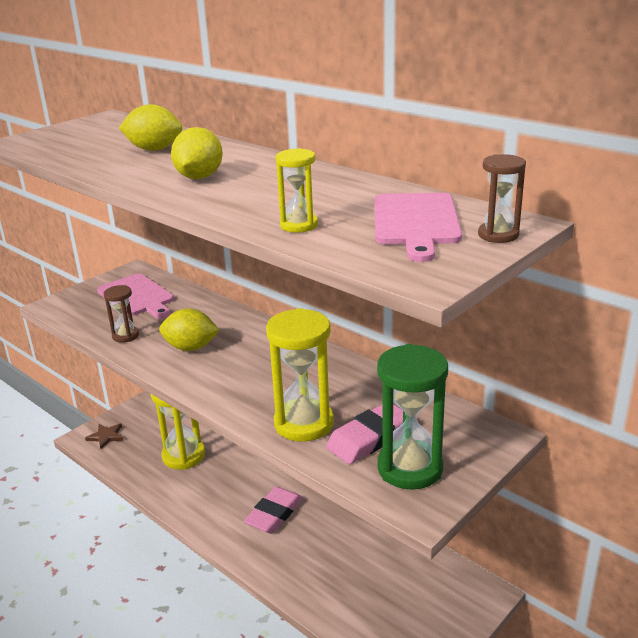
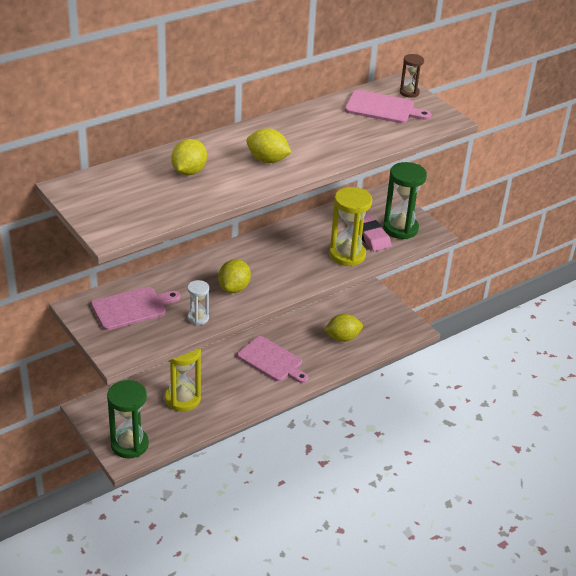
camera: 80 degrees left, 10 degrees up
(106, 436) = (129, 444): brown star -> green hourglass
(125, 336) = (198, 318): brown hourglass -> white hourglass
(274, 514) = (271, 360): pink eraser -> pink cutting board
(299, 225) = (370, 139): yellow hourglass -> none
(351, 578) = (342, 338): none -> yellow lemon

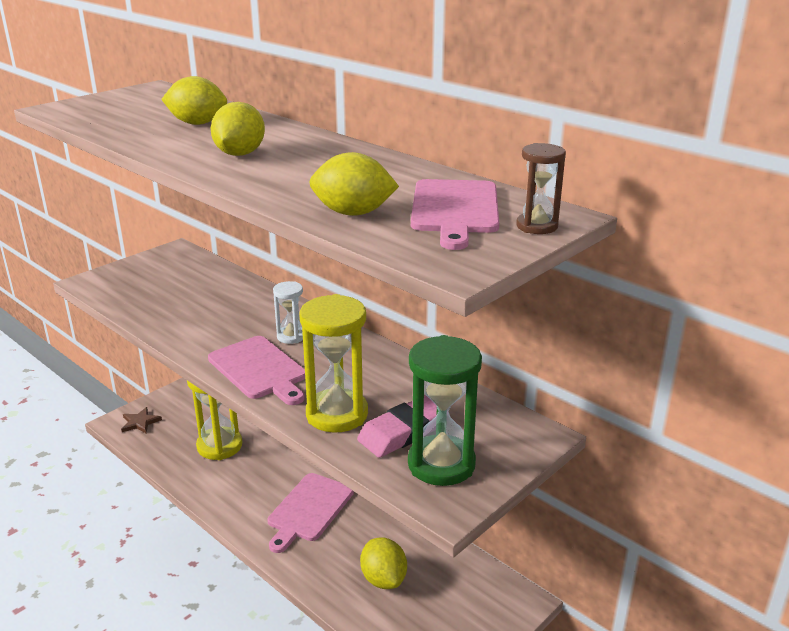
camera: 80 degrees right, 10 degrees down
(129, 444) = (140, 422): green hourglass -> brown star
(132, 308) = (177, 277): pink cutting board -> pink cutting board (259, 369)
(198, 318) = (161, 317): white hourglass -> white hourglass (291, 336)
(234, 288) = (228, 332): yellow lemon -> yellow lemon (353, 213)

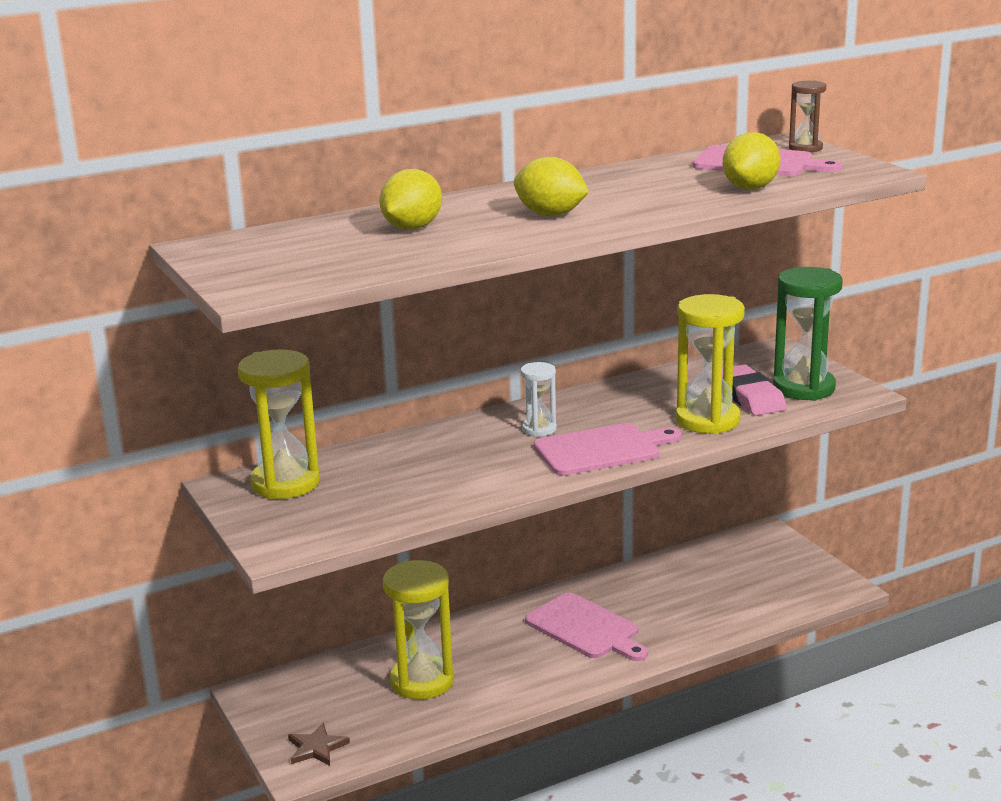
camera: 70 degrees left, 5 degrees down
(181, 265) = (285, 483): none -> yellow hourglass
(383, 579) = (713, 597): yellow lemon -> none

